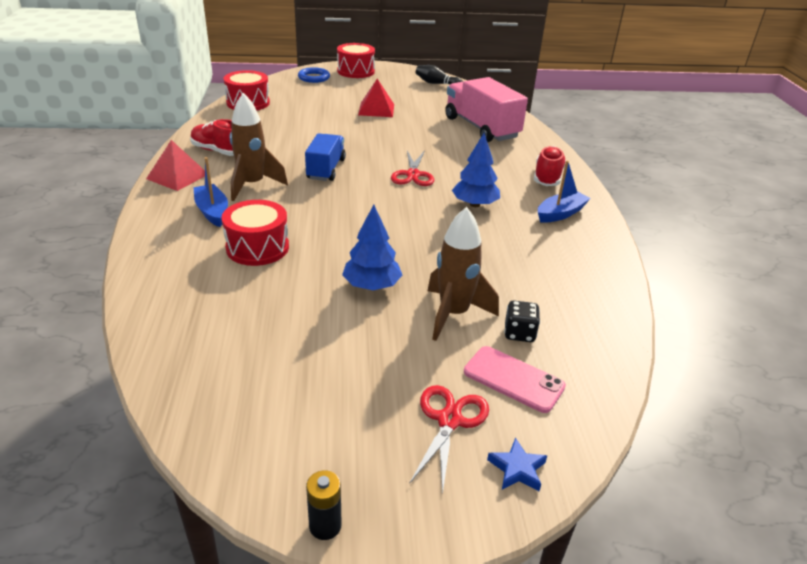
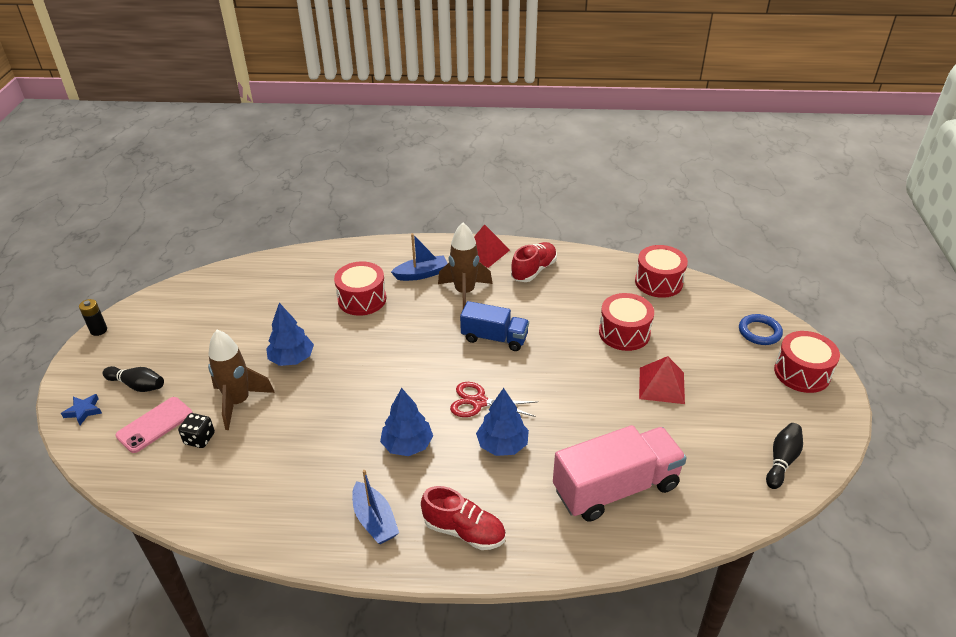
camera: 100 degrees right, 5 degrees up
(316, 118) = (624, 333): none -> red drum
(449, 420) = (137, 385): red scissors -> black bowling pin
(458, 164) = (502, 445): none -> blue tree

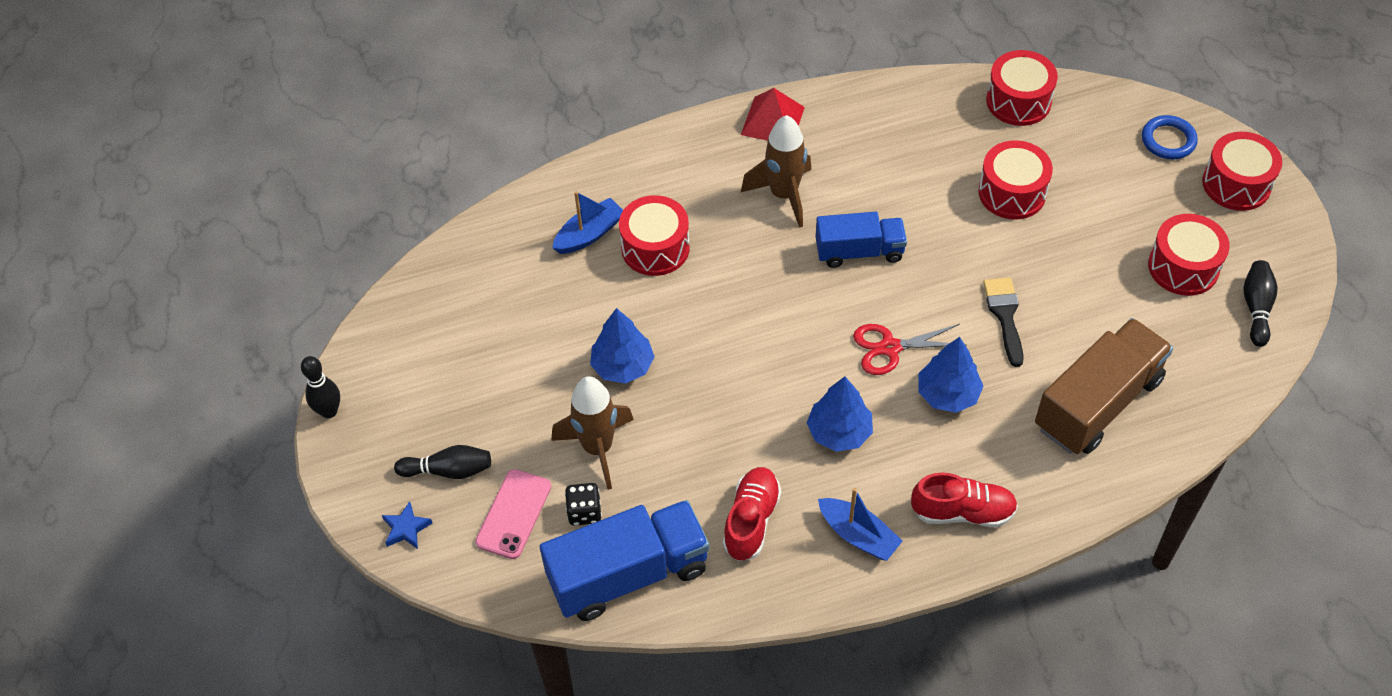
camera: 20 degrees left, 15 degrees up
(98, 330) = (329, 411): black battery -> black bowling pin
(196, 489) = (628, 574): none -> blue truck
(421, 274) = (710, 183): blue boat -> blue boat (589, 234)
(534, 270) = (853, 131): red shoe -> red shoe (751, 521)
(575, 406) = (1005, 315): none -> black brush
(616, 488) = (1098, 403): pink truck -> brown truck
(661, 385) = (1088, 253): red pyramid -> none
(733, 415) = (1183, 267): none -> red drum

